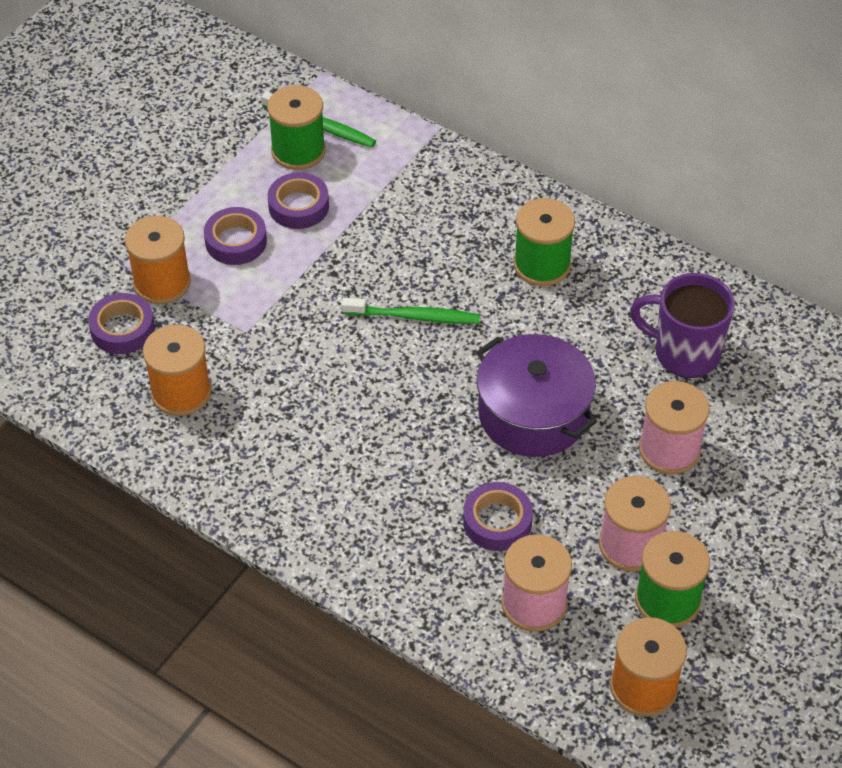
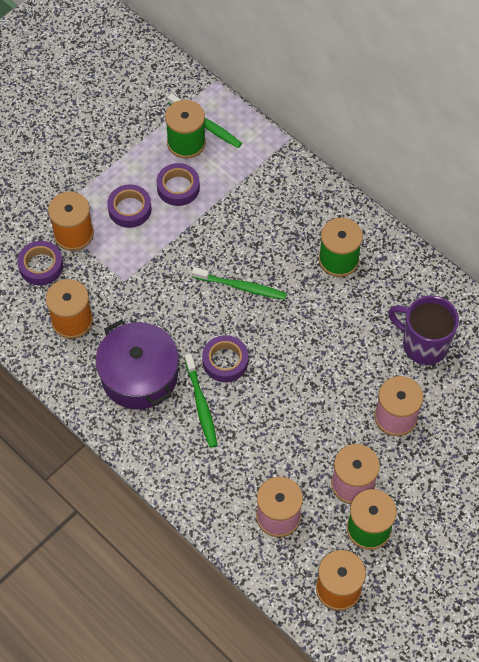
camera: 10 degrees right, 10 degrees up
(390, 474) = (201, 405): none -> green toothbrush
(497, 521) = (266, 452): purple tape -> purple tape (225, 361)
(533, 414) = (308, 374): purple pot -> purple pot (139, 375)

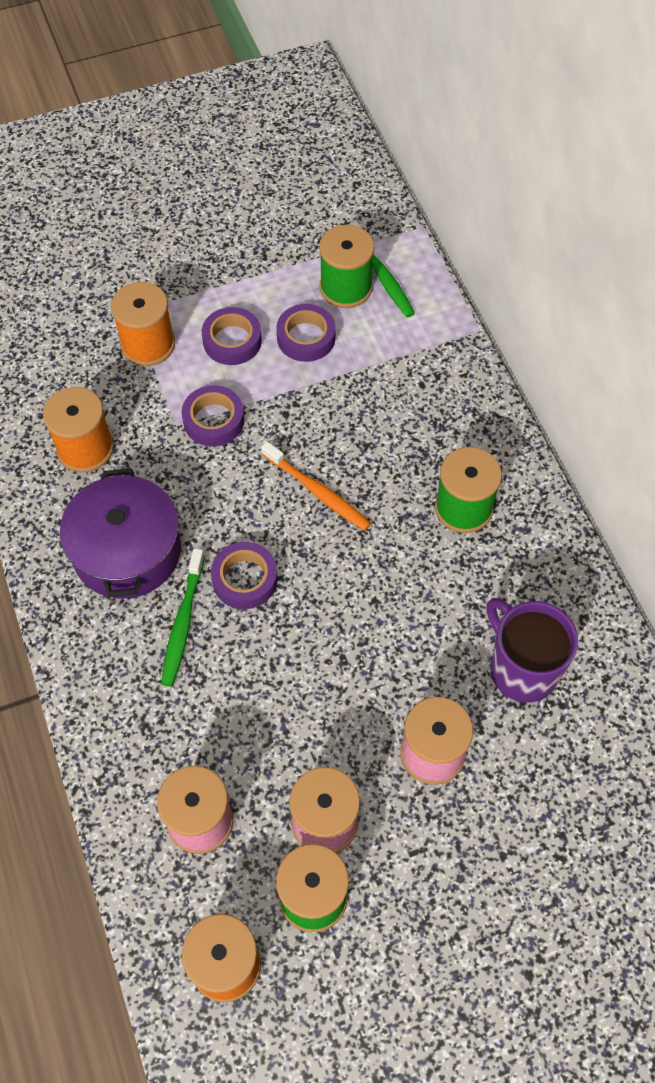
camera: 25 degrees right, 0 degrees up
(41, 266) = (87, 367): purple tape -> purple tape (213, 420)
(241, 287) = (317, 492): green toothbrush -> orange toothbrush

